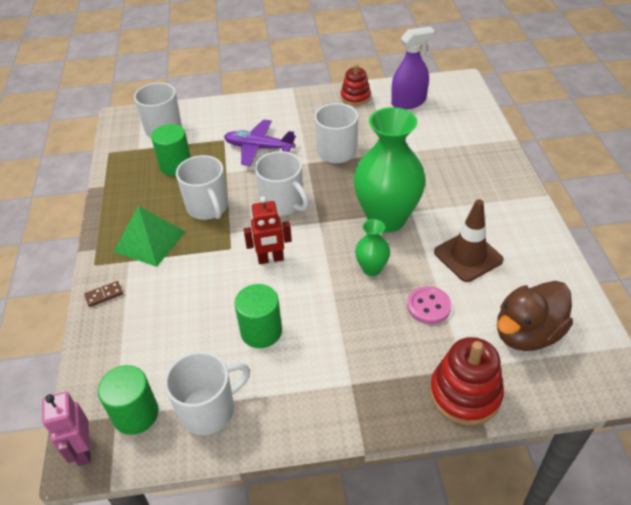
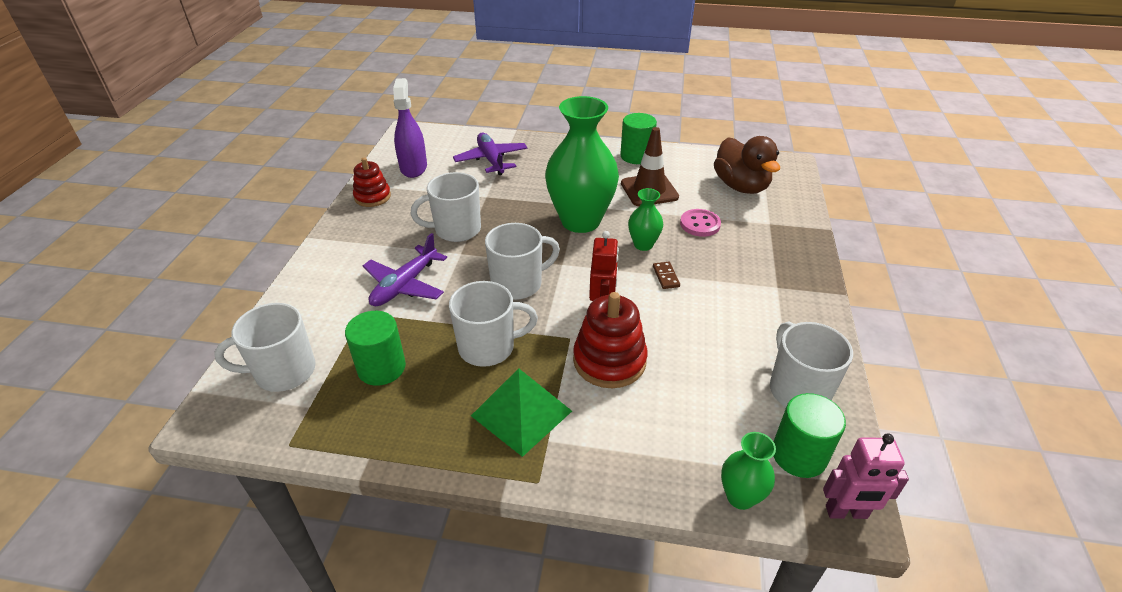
camera: 75 degrees left, 5 degrees down
(92, 377) = (740, 497): none -> green vase
(104, 295) = (603, 473): brown domino -> brown domino (666, 276)
(261, 331) = (703, 333): green cylinder -> green cylinder (636, 156)
(450, 139) = (491, 160): none -> purple plane
(465, 394) = (795, 229): red stacking toy -> red stacking toy (609, 361)

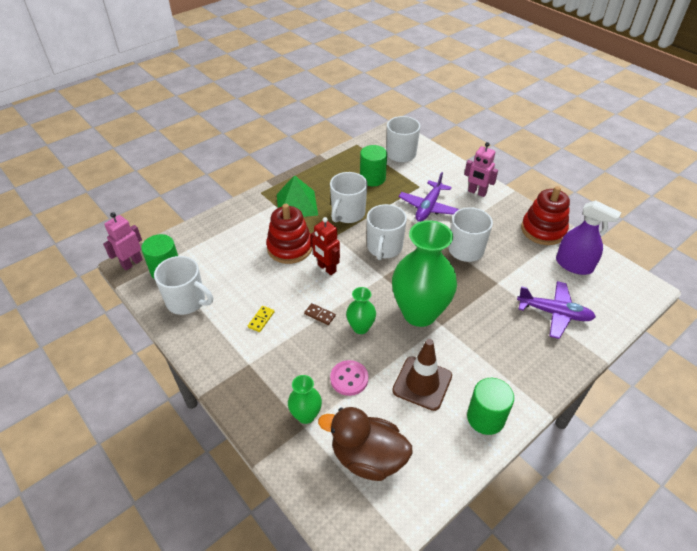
camera: 130 degrees right, 5 degrees up
(336, 261) = (477, 192): none -> pink robot
(372, 197) = (543, 230): red stacking toy -> red stacking toy, size x1.52
(405, 285) = (428, 207): purple plane -> purple plane turned 135 degrees counterclockwise
(728, 312) = (261, 319): none -> yellow domino
(740, 497) = (180, 239): green vase -> green vase (306, 415)

